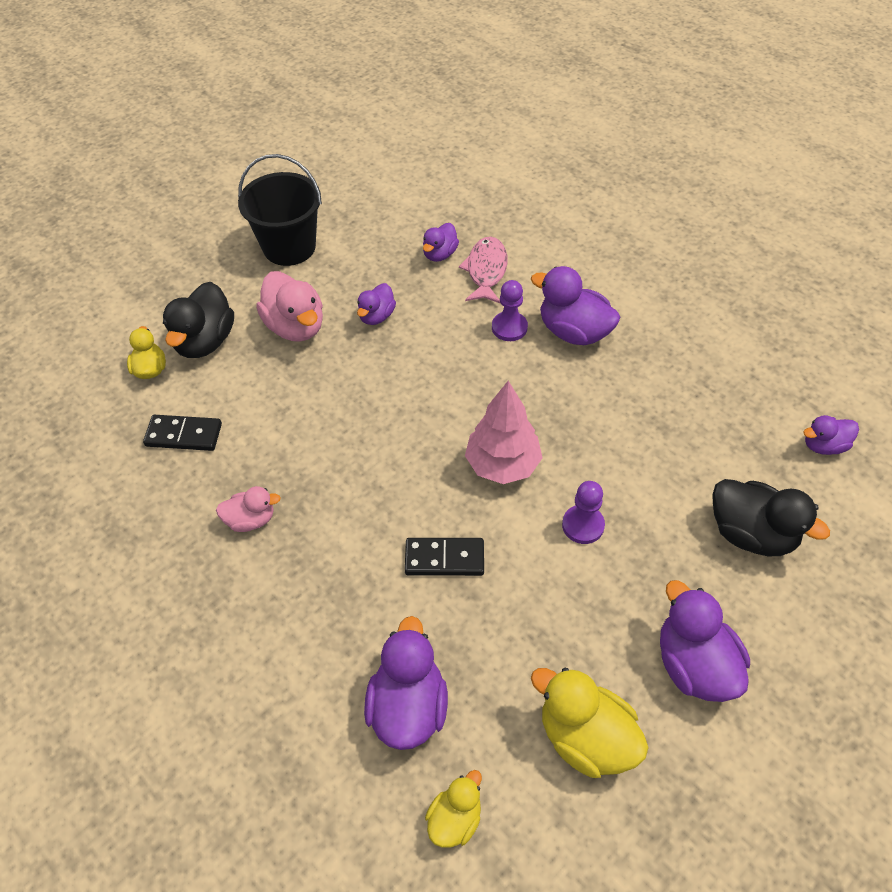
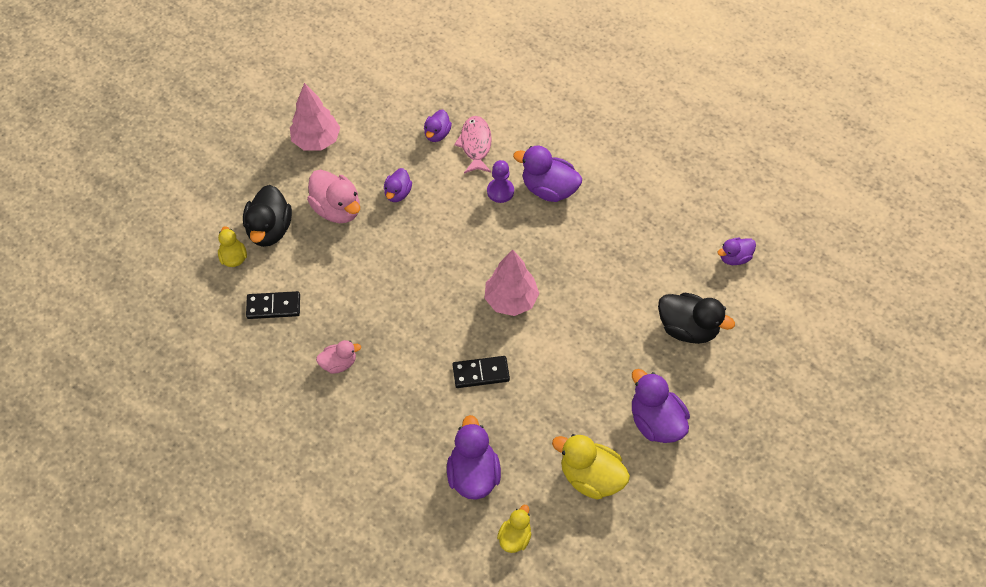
camera: 10 degrees left, 5 degrees up
(289, 247) = (316, 141): black bucket -> pink tree
(583, 525) = (573, 337): purple pawn -> none

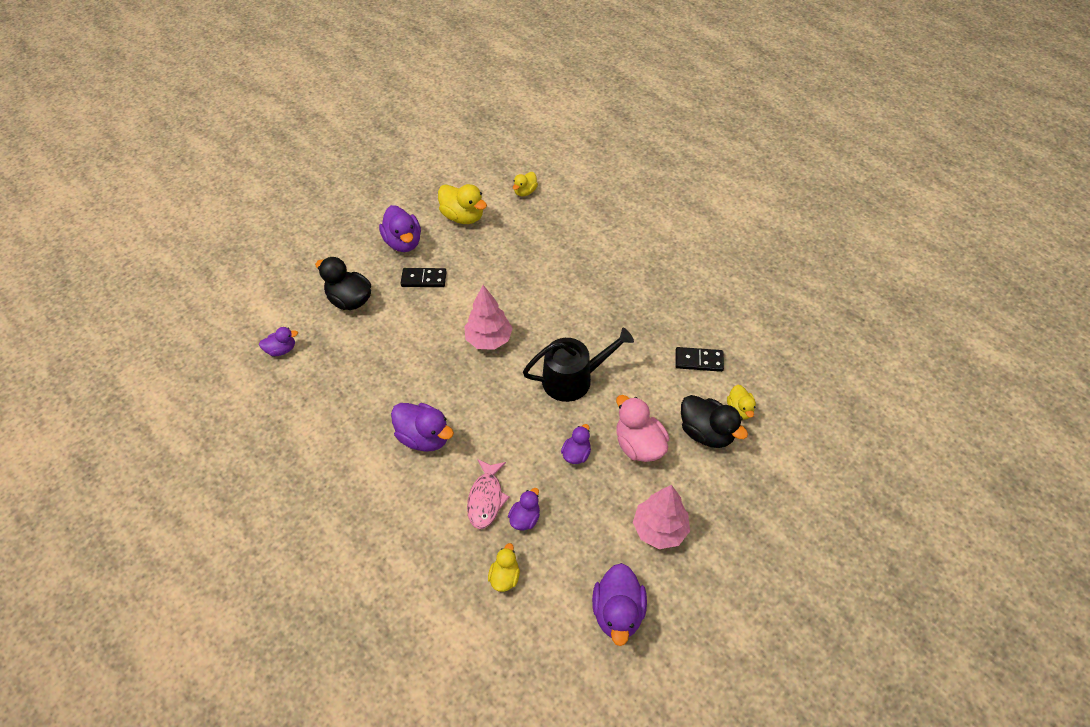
camera: 170 degrees left, 5 degrees down
(270, 230) = (706, 433): black duck -> black duck turned 120 degrees clockwise
(339, 363) = (641, 309): pink duck -> none
(410, 267) = (573, 379): none -> black watering can
(446, 90) = (505, 577): none -> yellow duck
(473, 474) = (546, 227): purple duck -> purple duck (618, 612)
(481, 373) = (527, 289): black domino -> black domino (424, 279)
(500, 191) = (473, 442): purple pawn -> none

